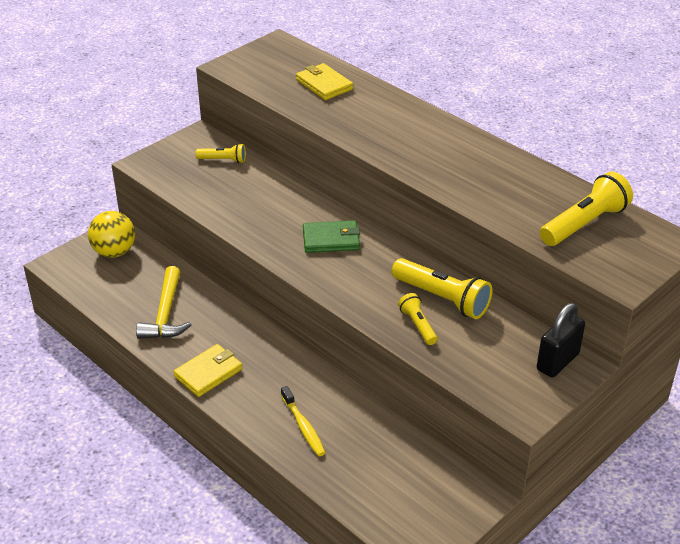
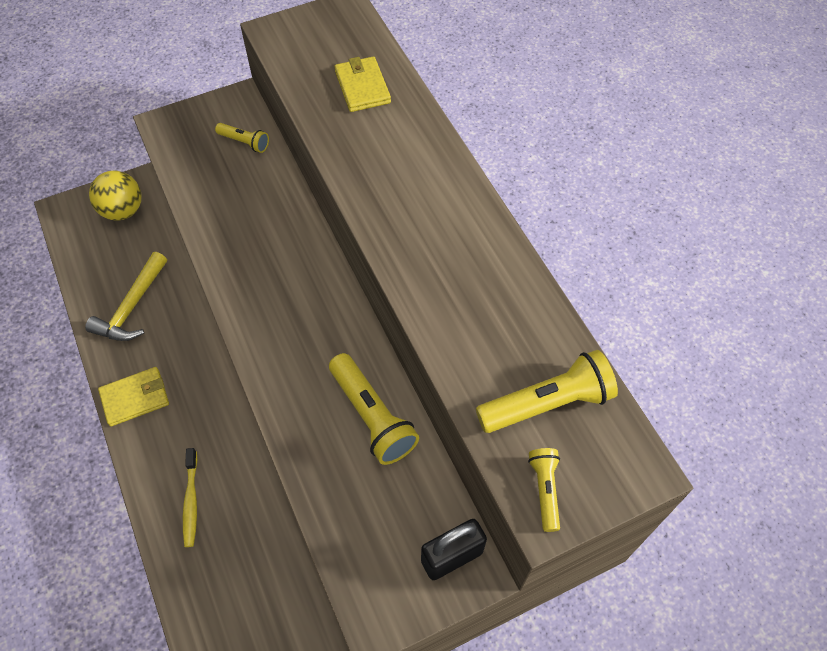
camera: 20 degrees right, 20 degrees up
(331, 240) = (297, 291): green wallet -> none
(418, 325) = (325, 447): yellow flashlight -> yellow flashlight (544, 490)

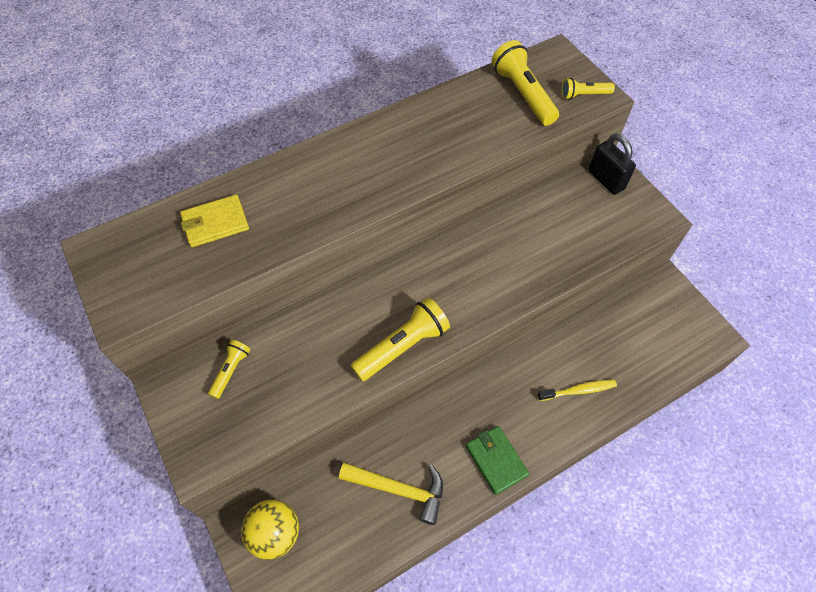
camera: 95 degrees left, 0 degrees up
(135, 398) = (496, 460): yellow wallet -> green wallet
(372, 417) = (516, 232): yellow flashlight -> yellow flashlight (402, 346)

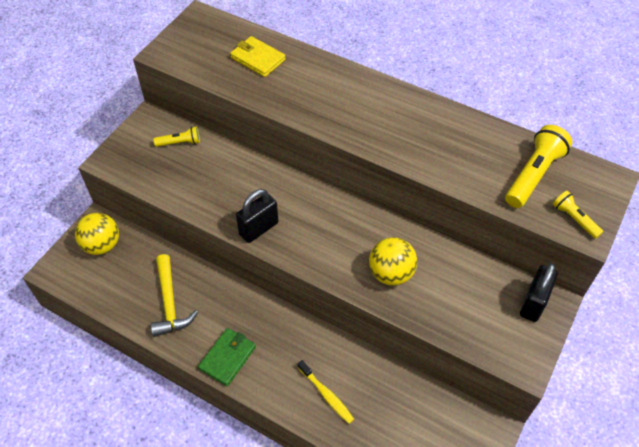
camera: 60 degrees right, 5 degrees down
(402, 346) = (258, 228): yellow flashlight -> black padlock
(521, 262) = (391, 273): none -> yellow ball

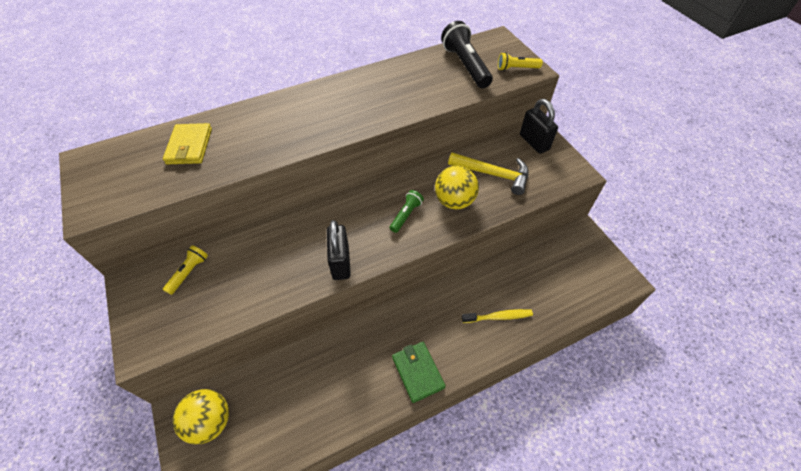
camera: 55 degrees left, 0 degrees up
(169, 303) = (327, 391): yellow hammer -> yellow hammer (493, 174)
(257, 59) = (189, 146): yellow wallet -> yellow wallet turned 75 degrees counterclockwise
(343, 245) = (406, 215): none -> green flashlight
(533, 175) = (465, 65): yellow flashlight -> black flashlight

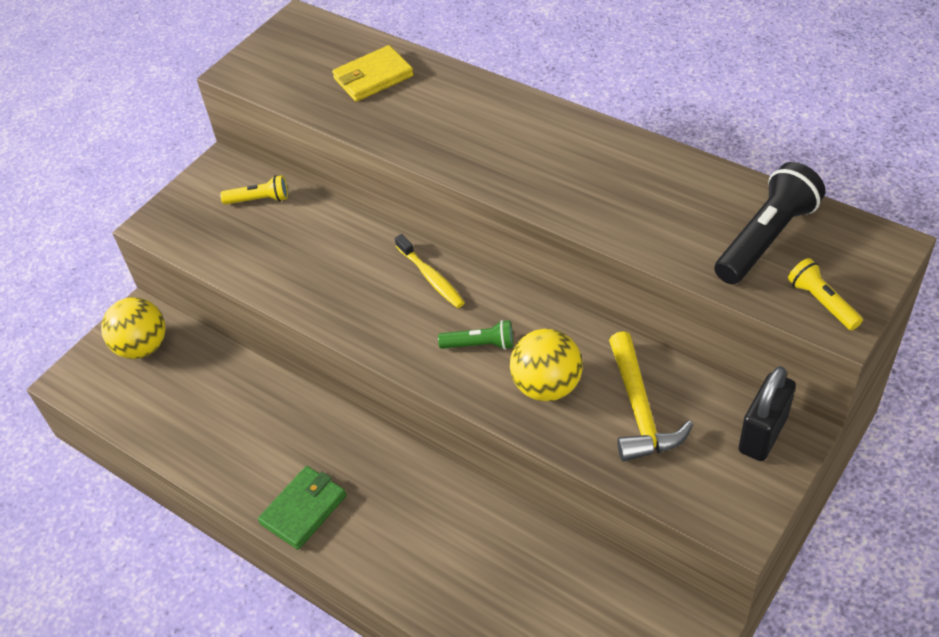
camera: 65 degrees right, 5 degrees down
(340, 262) = (358, 319): black padlock -> none
(499, 317) = (444, 568): yellow toothbrush -> yellow toothbrush (431, 277)

